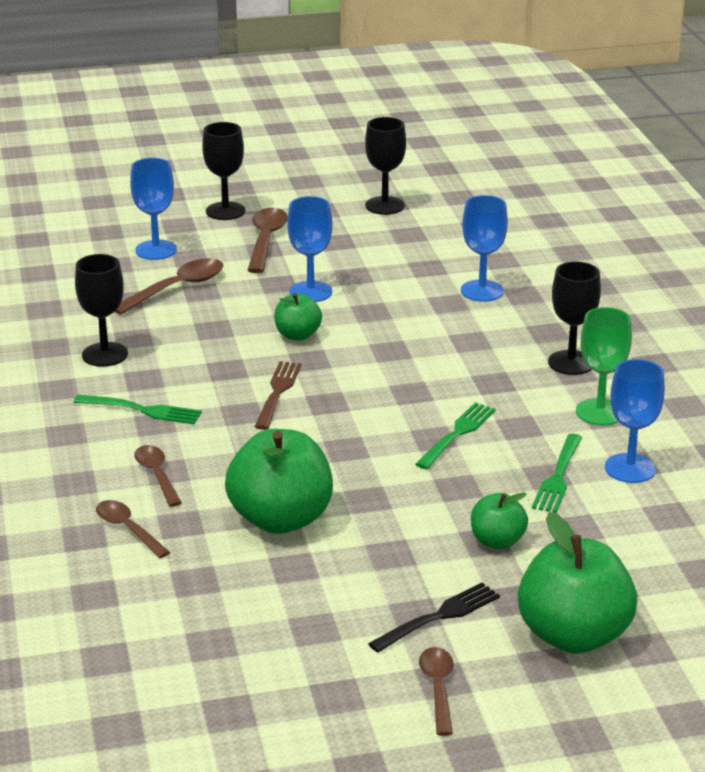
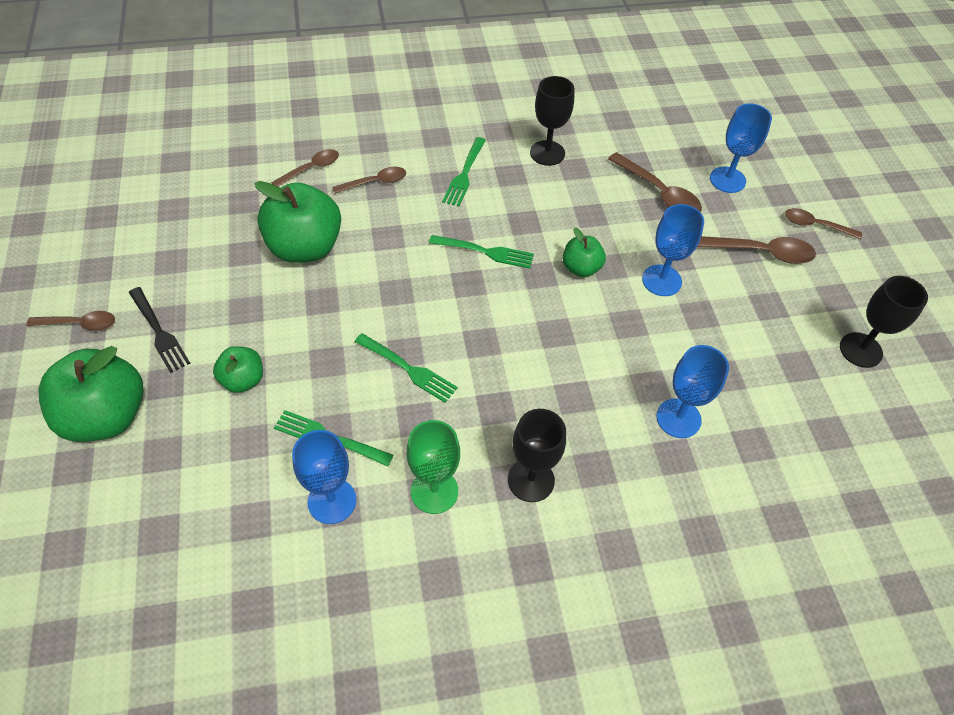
camera: 90 degrees right, 25 degrees up
(225, 211) = (815, 225): black goblet -> brown spoon
(277, 393) = (484, 252): brown fork -> green fork

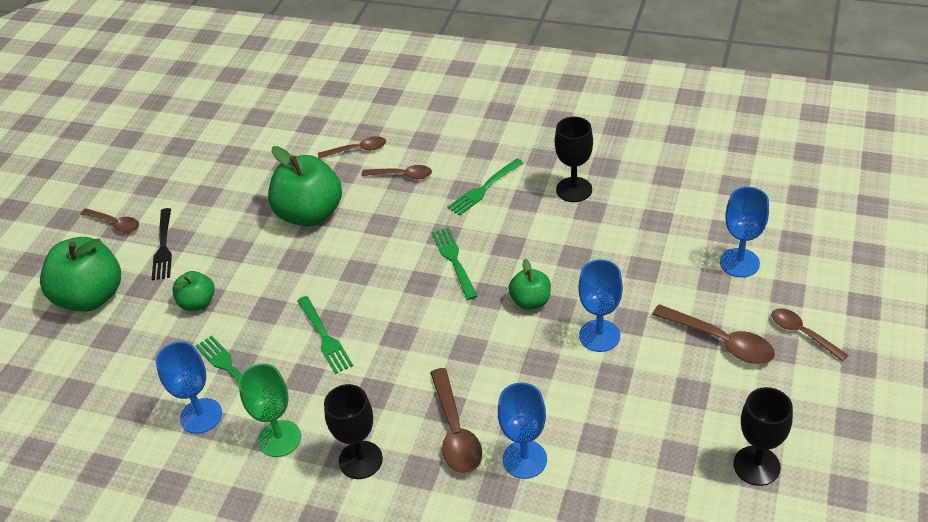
camera: 35 degrees right, 10 degrees down
(484, 252) = (454, 261): green fork -> green fork turned 150 degrees counterclockwise
(658, 192) = (657, 255): brown spoon -> brown spoon (455, 431)

